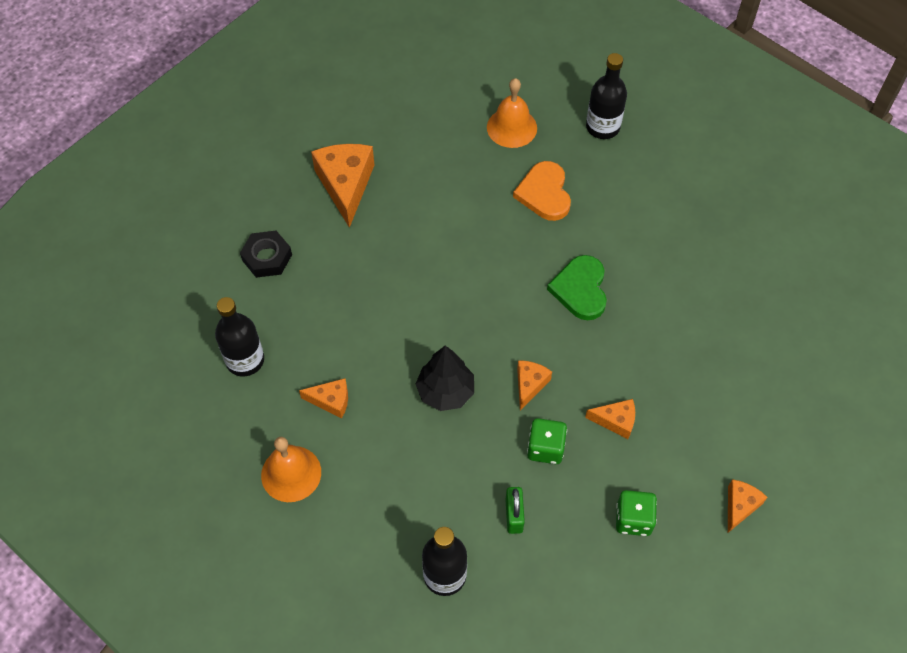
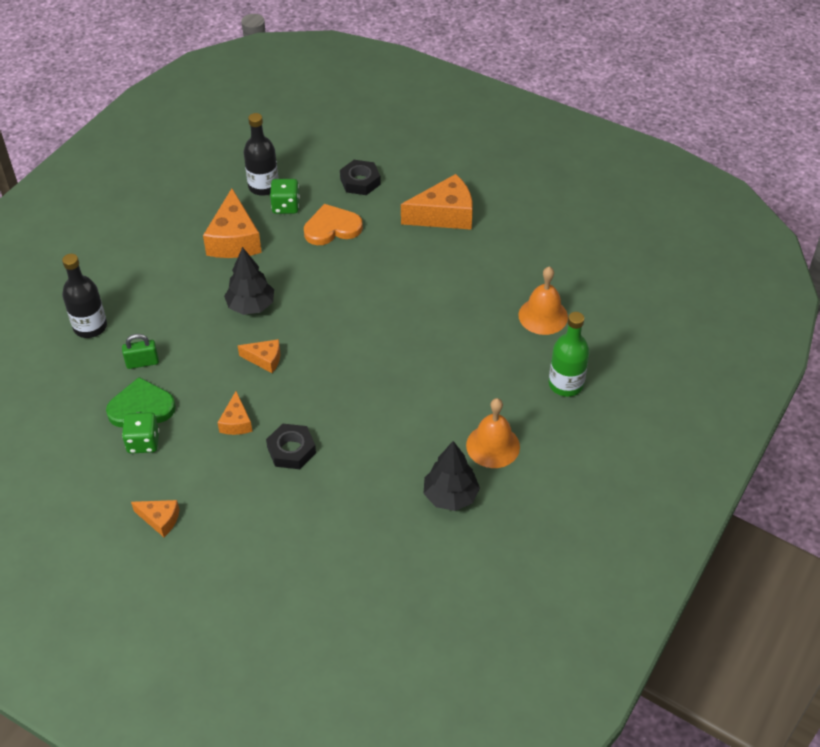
camera: 80 degrees right, 10 degrees down
(291, 473) = (170, 228): orange bell -> orange bell (493, 446)
(331, 401) = (234, 239): orange cheese -> orange cheese, size x1.88
(544, 193) = (471, 348): orange heart -> orange heart (332, 228)
(545, 448) = (205, 376): green dice -> green dice (285, 206)
(580, 289) = (369, 385): green heart -> green heart (141, 407)
(602, 127) = (565, 384): black bottle -> green bottle
(659, 371) = (291, 450): none -> black nut
(727, 241) = (450, 496): none -> black tree

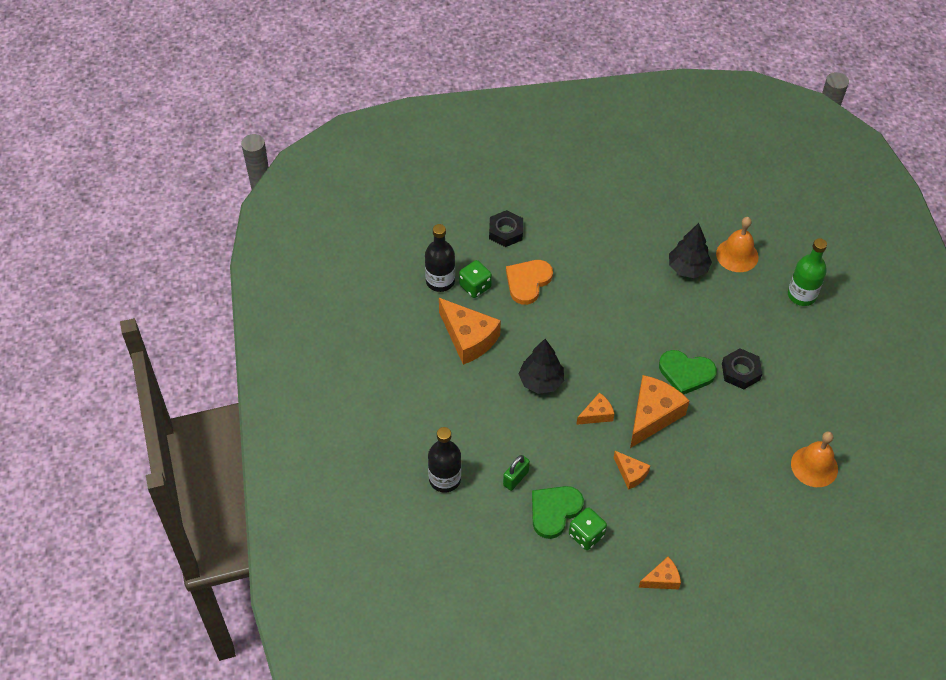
camera: 40 degrees left, 5 degrees up
(291, 450) = (688, 466): black nut -> black nut (740, 372)
(380, 378) = (686, 373): none -> green heart
(444, 215) = (593, 221): orange cheese -> orange cheese (653, 415)
(450, 496) = (817, 423): black tree -> black tree (688, 268)
(493, 446) = (805, 370): orange bell -> orange bell (814, 466)

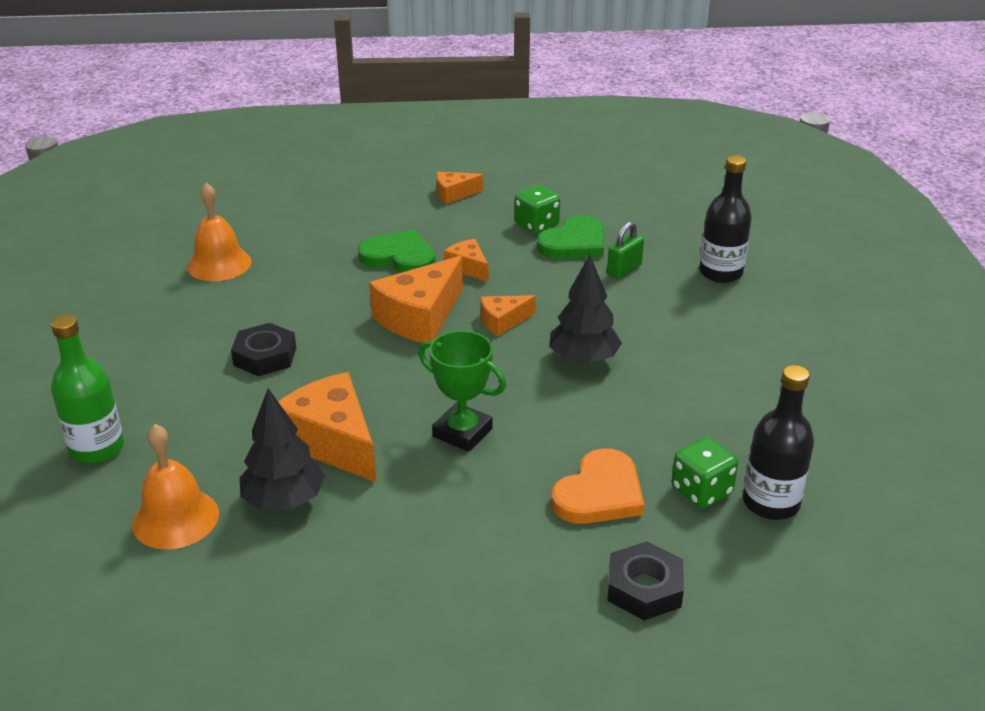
camera: 175 degrees left, 20 degrees down
(468, 338) = (705, 416): orange cheese -> orange cheese (332, 441)
(606, 318) = (462, 432): none -> green trophy
(686, 373) = (351, 358): green heart -> green heart (399, 257)

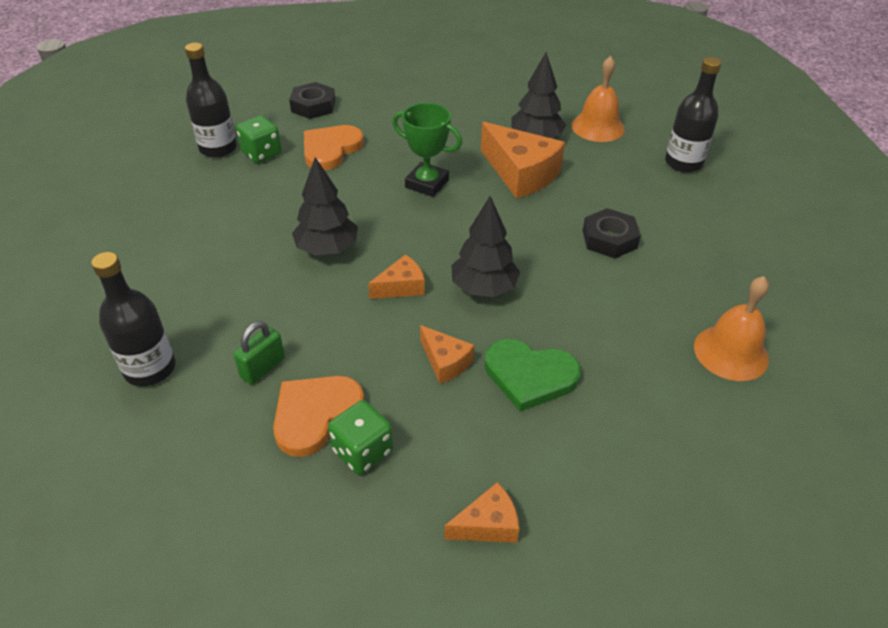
camera: 175 degrees right, 10 degrees up
(97, 448) = (683, 163): green bottle -> black bottle
(420, 317) = (484, 288): orange cheese -> black tree
(574, 243) = (315, 414): green heart -> orange heart

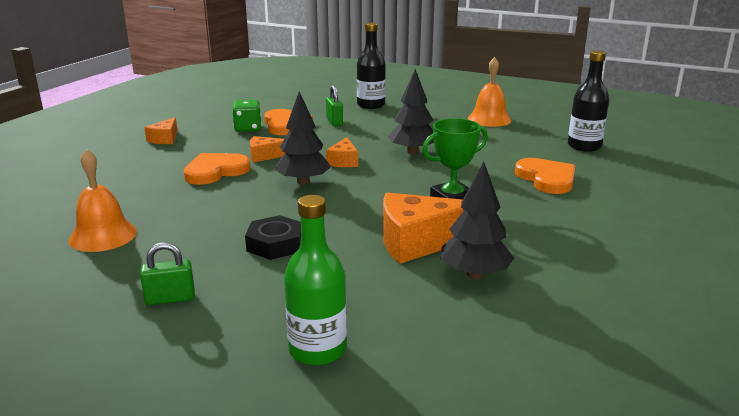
camera: 125 degrees right, 20 degrees down
(261, 153) = (563, 157): green dice -> none
(313, 106) = (637, 188): black nut -> none
(530, 376) = (215, 171): green heart -> orange heart
(597, 127) = (460, 326): orange bell -> orange bell (489, 119)
(683, 163) = (317, 350): black bottle -> green bottle
(731, 246) = (170, 299): none -> green padlock

